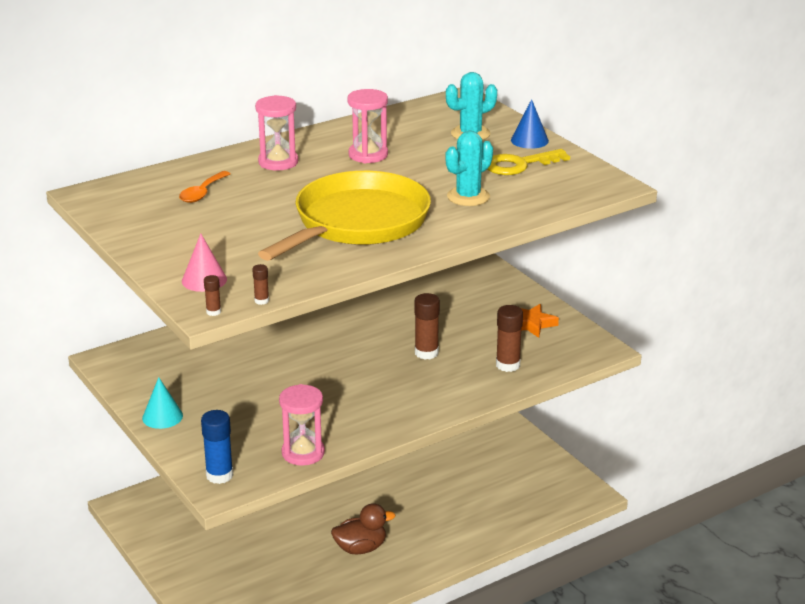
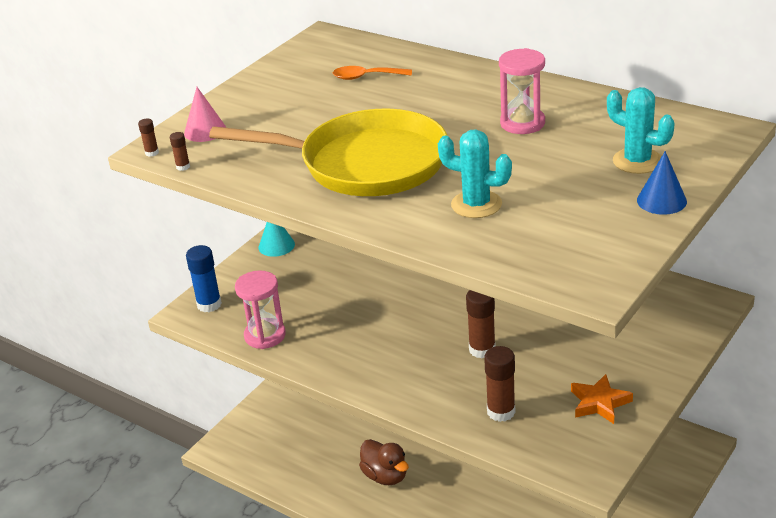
camera: 70 degrees right, 5 degrees up
(278, 162) = (461, 87): pink hourglass -> none
(519, 165) = (588, 212): yellow key -> none

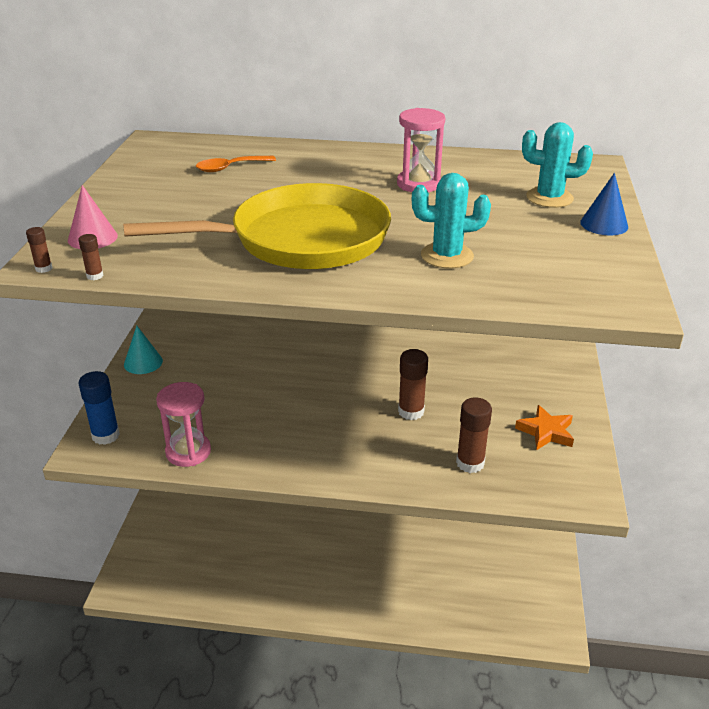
camera: 30 degrees left, 0 degrees up
(385, 476) = (303, 561): brown duck -> none

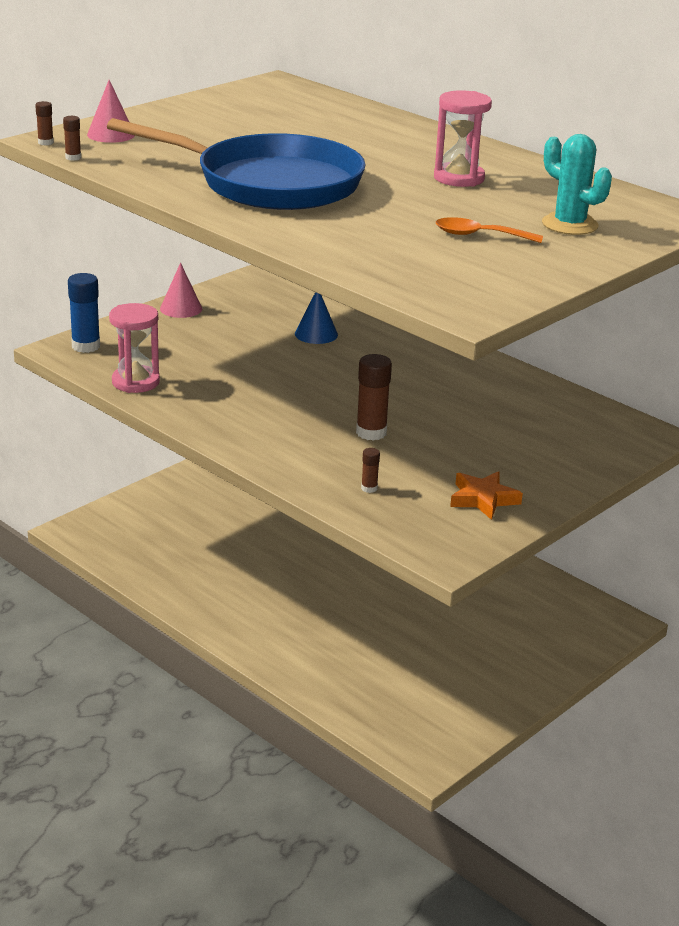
camera: 35 degrees right, 5 degrees down
(143, 362) = (181, 308): turquoise cone -> pink cone
(230, 168) = (306, 119): orange spoon -> orange spoon (479, 235)
(300, 240) = (270, 183): yellow pan -> blue pan
(447, 256) = (374, 231): turquoise cactus -> none
(470, 463) = (369, 488): brown glue stick -> brown glue stick, size x0.50
(604, 224) = (579, 258): blue cone -> blue cone (316, 334)

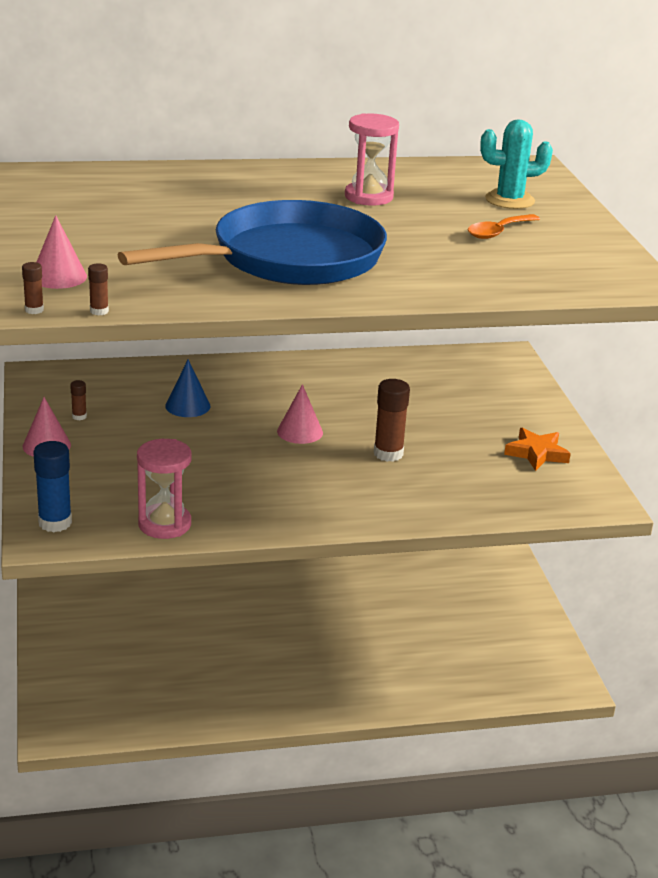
camera: 55 degrees left, 0 degrees up
(347, 387) = (300, 432): none -> pink cone
(369, 488) = (475, 491): brown glue stick -> brown glue stick (79, 416)

